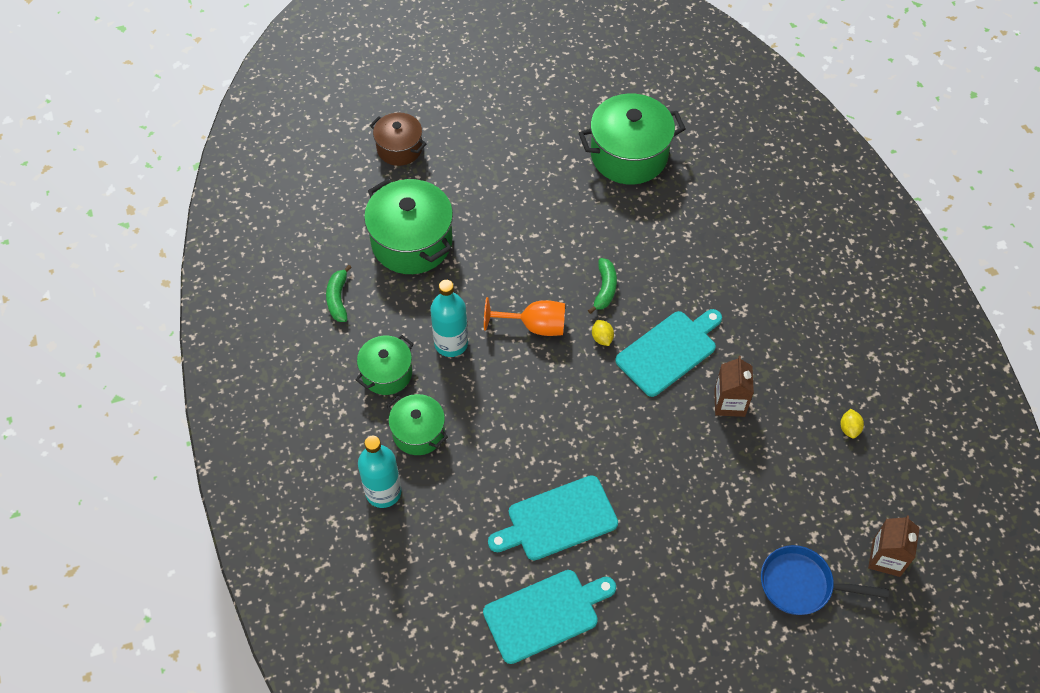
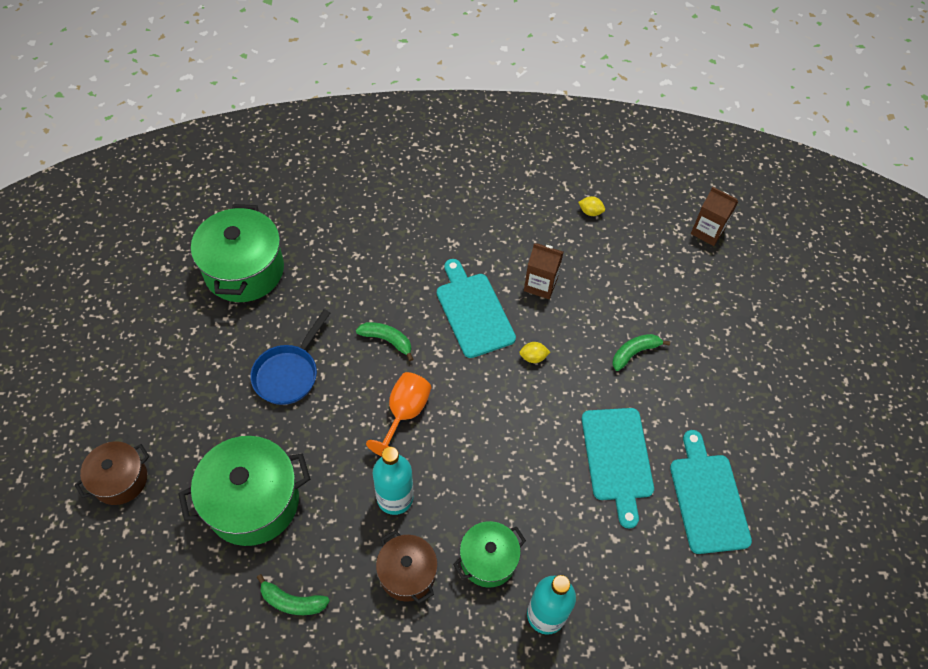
camera: 75 degrees left, 0 degrees up
(387, 373) = (407, 573): green pot -> brown pot
(602, 338) = (440, 360): yellow lemon -> yellow lemon (533, 357)
(686, 511) = (634, 353): none -> green banana
(801, 585) = (718, 294): blue pan -> blue pan (289, 373)

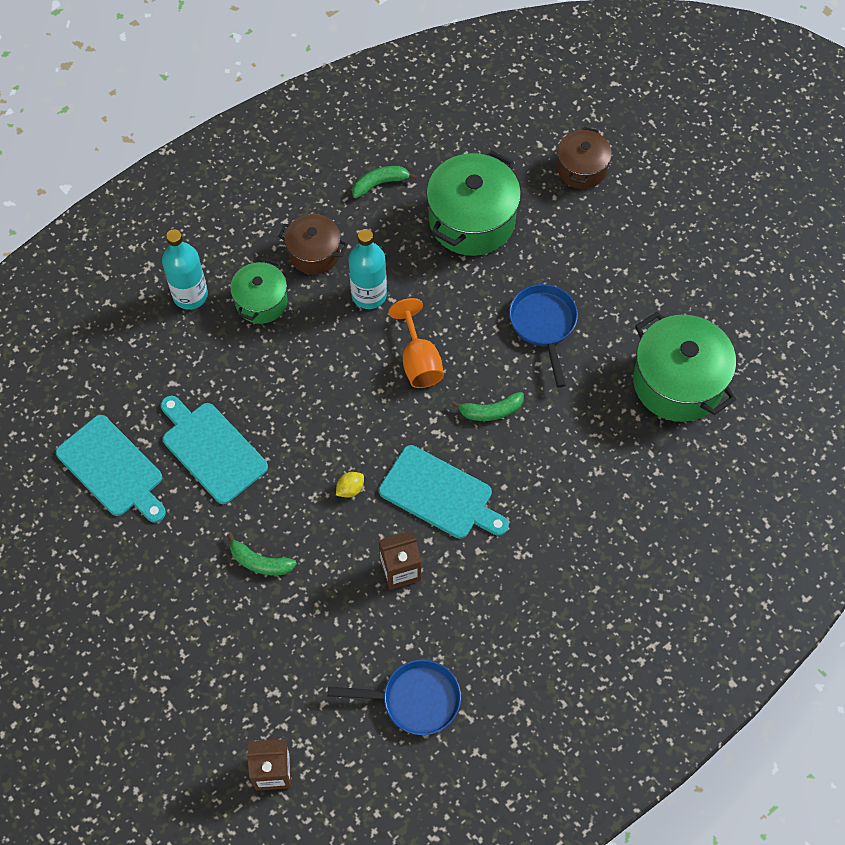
camera: 145 degrees right, 5 degrees up
(590, 212) = (414, 699): yellow lemon -> blue pan
(634, 353) = (260, 562): green banana -> green banana turned 90 degrees clockwise

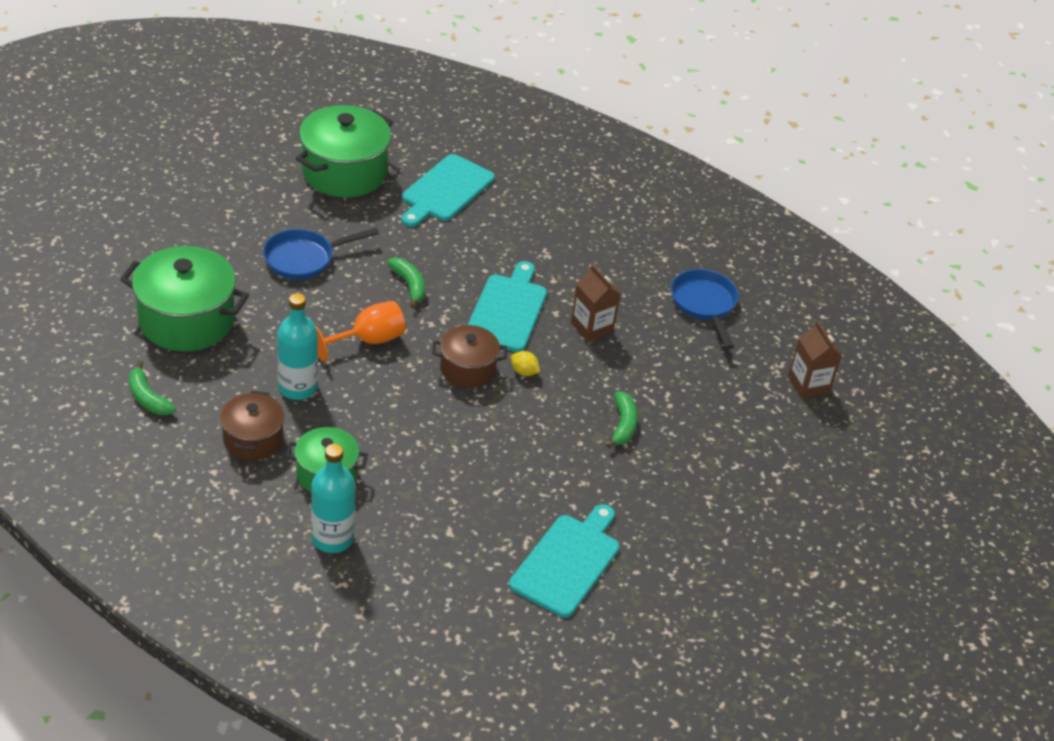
camera: 110 degrees left, 20 degrees down
(211, 450) = (517, 483): turquoise cutting board -> turquoise cutting board (445, 190)
(581, 169) = (107, 247): brown pot -> brown pot (467, 369)

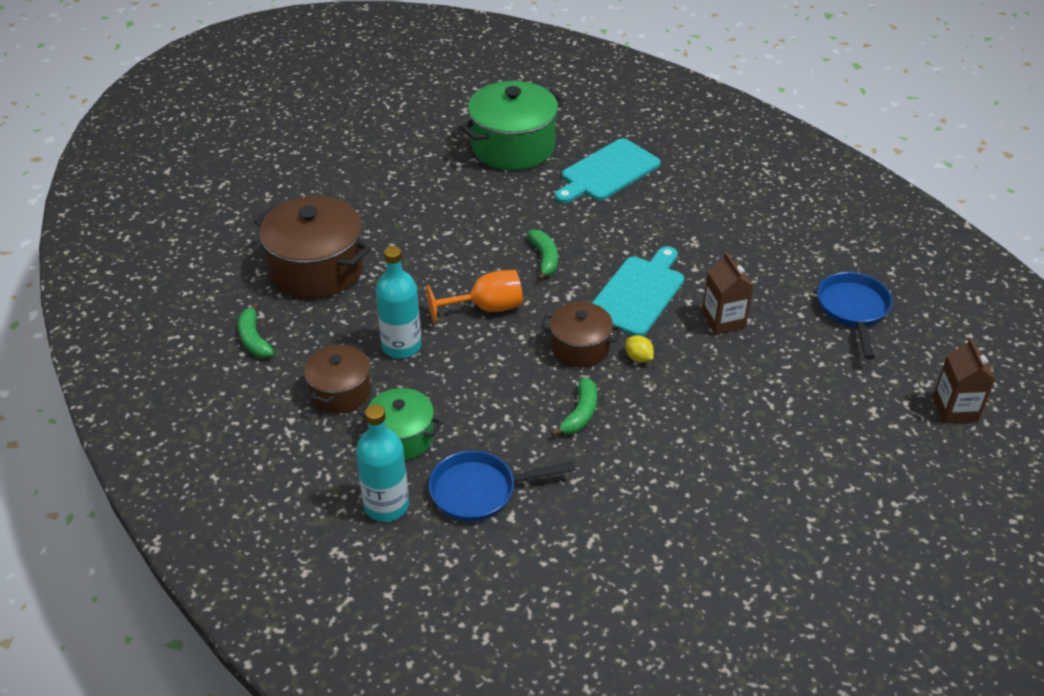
camera: 20 degrees right, 0 degrees up
(186, 320) = (317, 269): green pot -> brown pot
(304, 259) = (448, 223): blue pan -> blue pan (480, 491)
(567, 562) = (631, 570): turquoise cutting board -> none
(623, 425) = (732, 427): green banana -> green banana (580, 414)

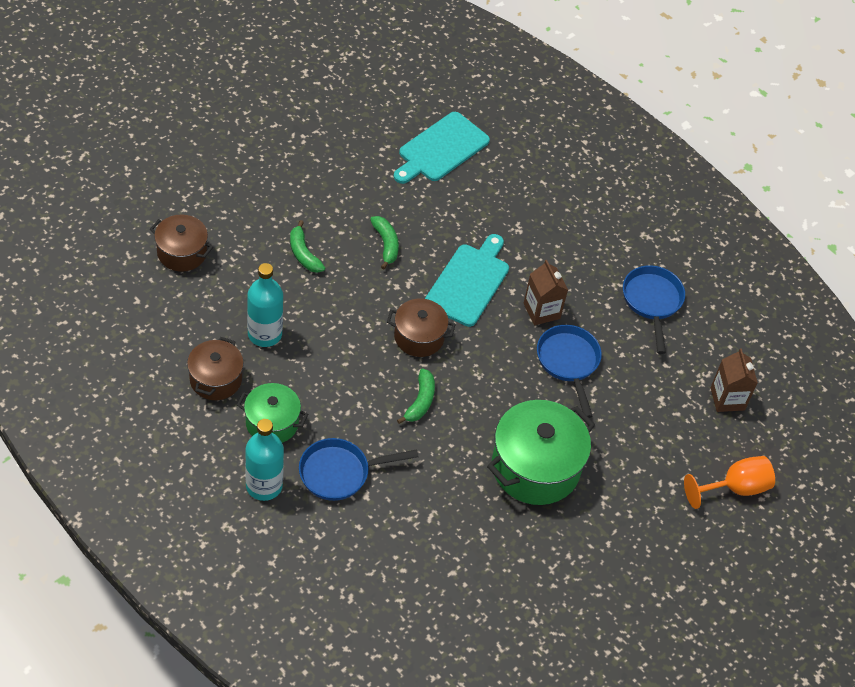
camera: 10 degrees left, 10 degrees up
(254, 339) = (134, 325): green banana -> green banana (303, 254)
(317, 269) = (182, 253): brown pot -> brown pot, size x0.59
(486, 308) = (336, 296): orange goblet -> orange goblet (735, 488)
(513, 147) = (353, 118): green pot -> green pot (535, 467)
(638, 358) = (469, 347): yellow lemon -> none
(757, 373) = (568, 363): none -> blue pan

